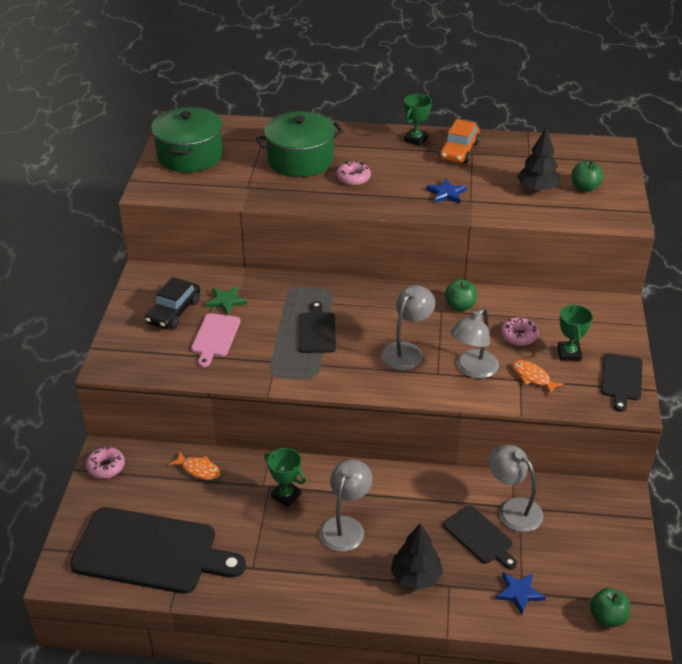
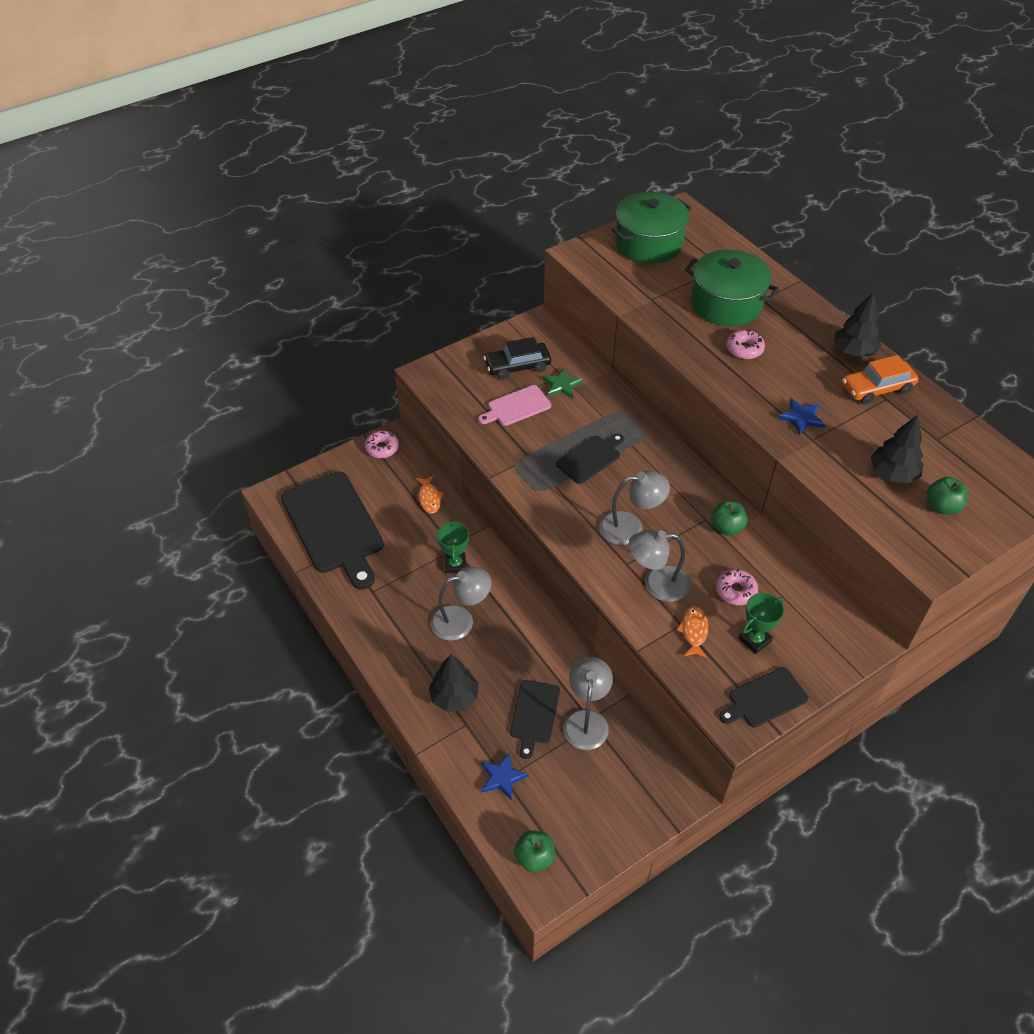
camera: 50 degrees right, 10 degrees up
(415, 139) = (854, 351): green trophy -> black tree

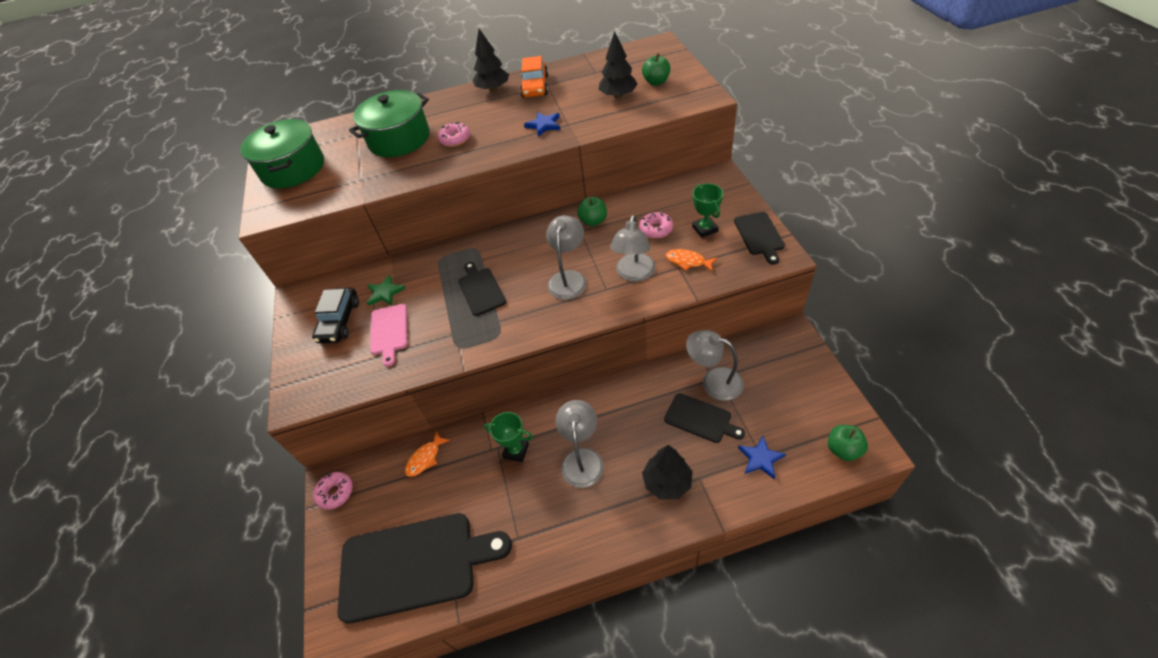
camera: 65 degrees left, 0 degrees up
(429, 498) = (425, 458): orange fish -> orange fish turned 120 degrees clockwise

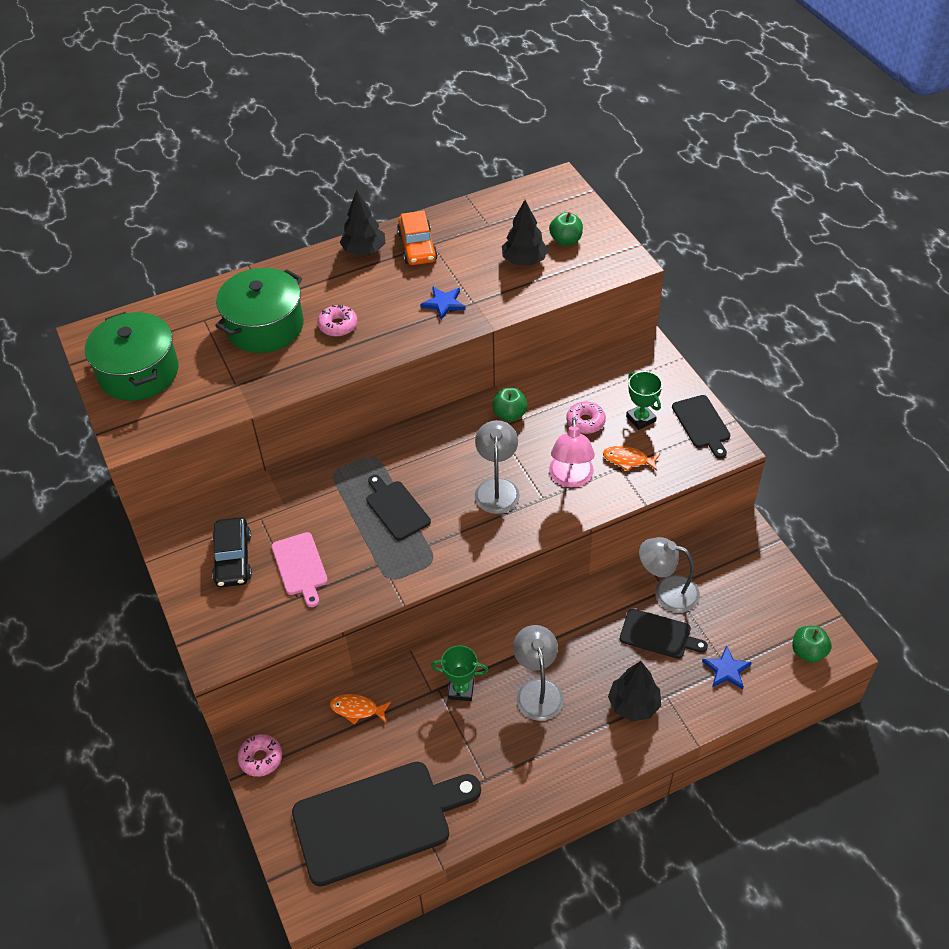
camera: 15 degrees left, 0 degrees up
(385, 292) = (278, 519): green star -> none
(425, 458) = (357, 709): orange fish -> orange fish turned 75 degrees clockwise
(634, 274) = (570, 478): grey lamp -> pink lamp

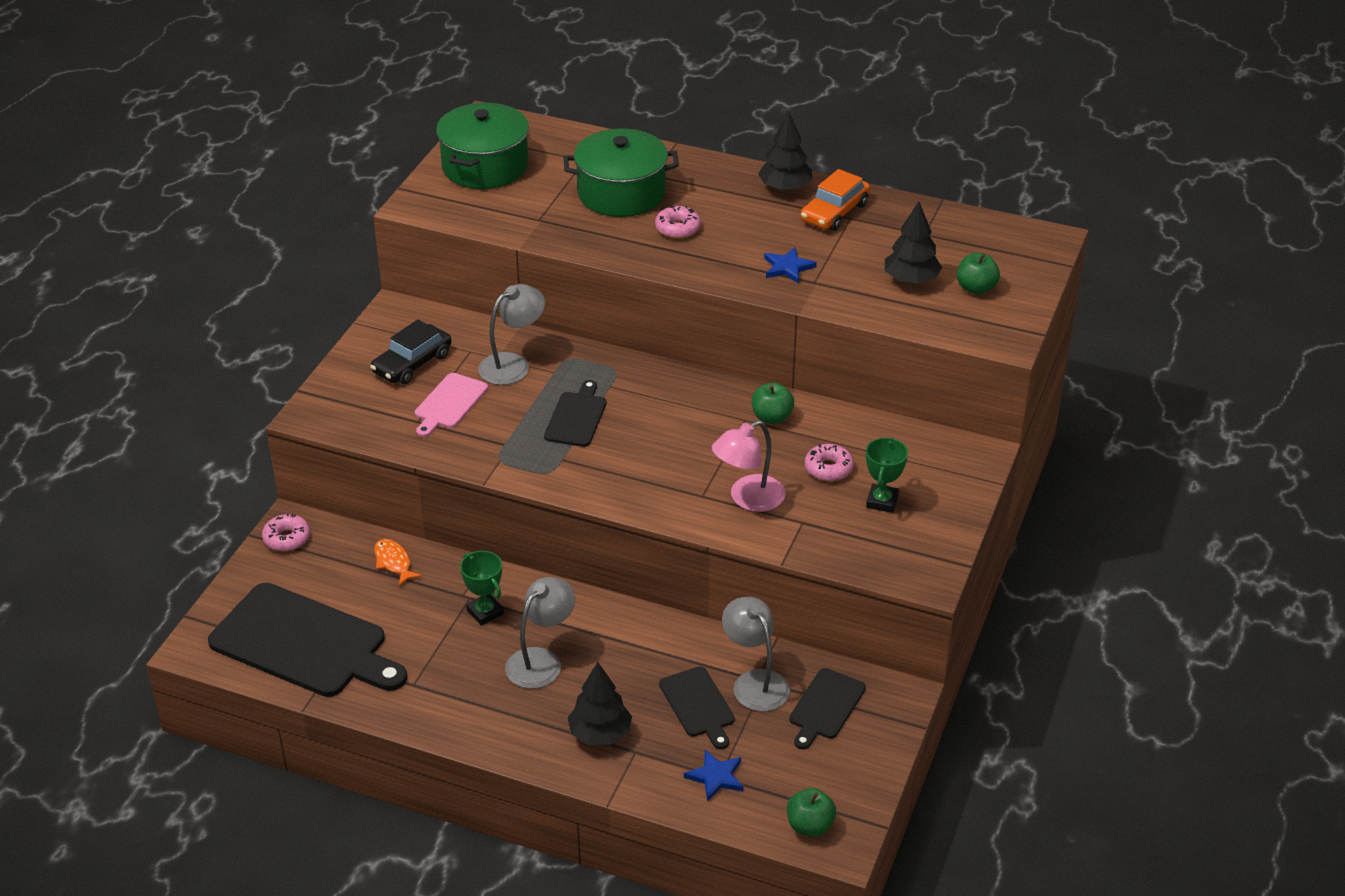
camera: 45 degrees right, 10 degrees down
(497, 488) = (676, 461): grey lamp -> grey lamp (513, 364)
(628, 460) = (820, 522): orange fish -> none
(702, 424) = (933, 545): black cutting board -> black cutting board (825, 707)

